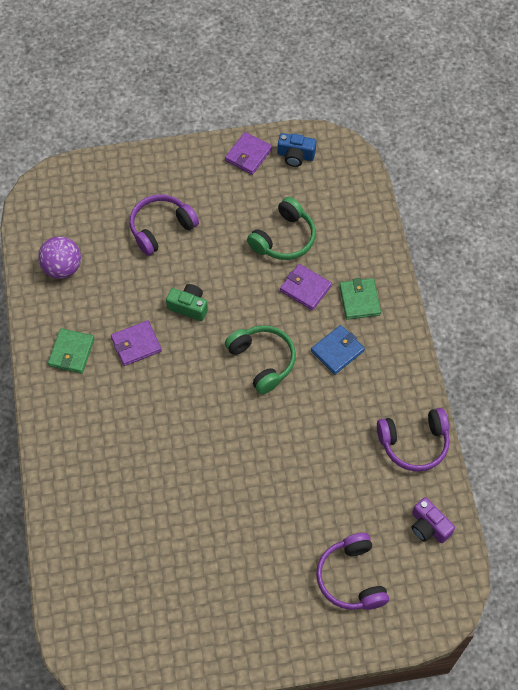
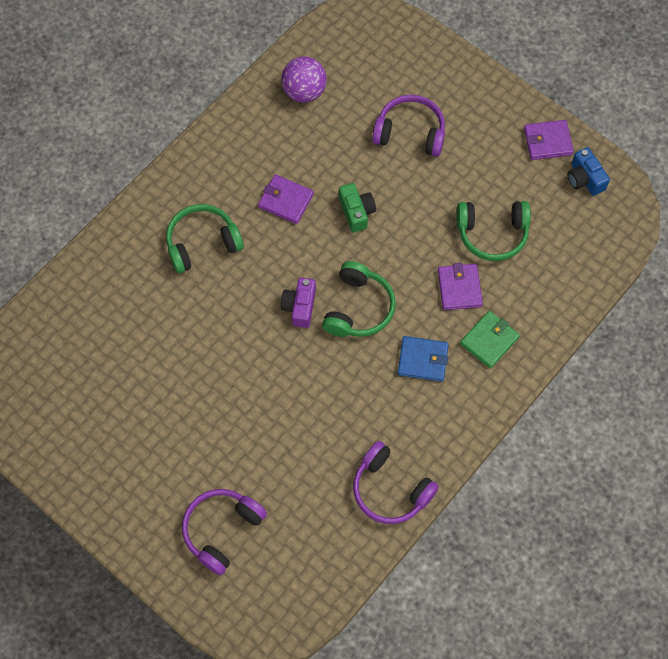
camera: 50 degrees right, 5 degrees up
(71, 352) = (236, 159): green wallet -> none
(116, 424) = (202, 243): none -> green headphones
(429, 526) = (322, 560): purple camera -> purple camera (300, 307)

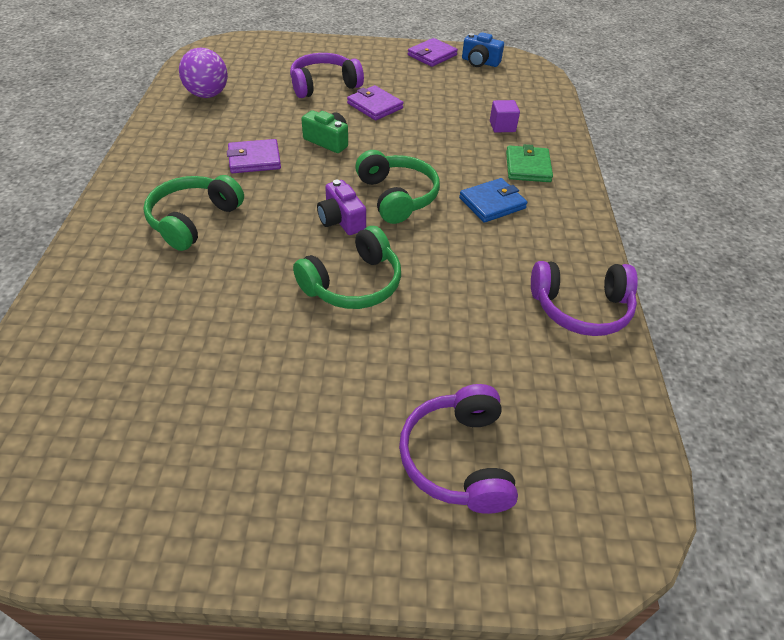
camera: 40 degrees left, 20 degrees down
(459, 288) = (466, 148): purple wallet -> purple wallet (375, 106)
(492, 233) = (452, 110): green headphones -> green headphones (353, 283)
(516, 280) = (502, 126): none -> purple cube

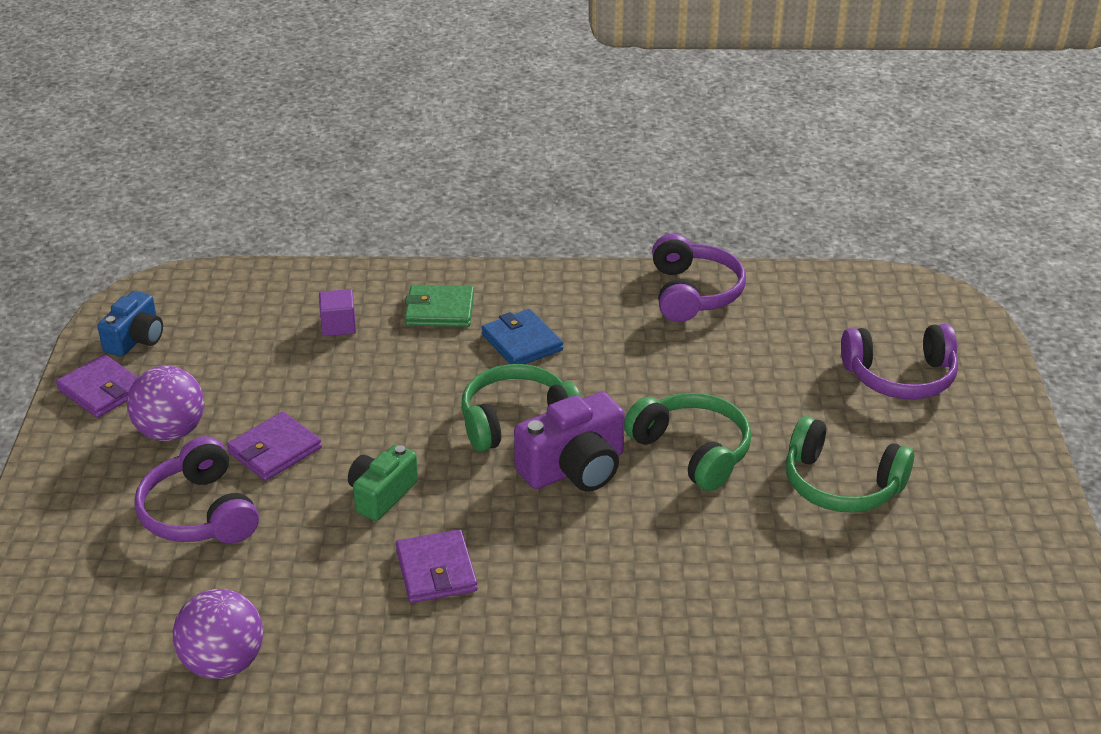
camera: 90 degrees left, 10 degrees down
(194, 220) = (595, 612): green headphones -> green headphones (841, 484)
(341, 220) = (574, 468): purple camera -> purple camera, size x1.51
(394, 75) = (171, 432): none -> purple ball

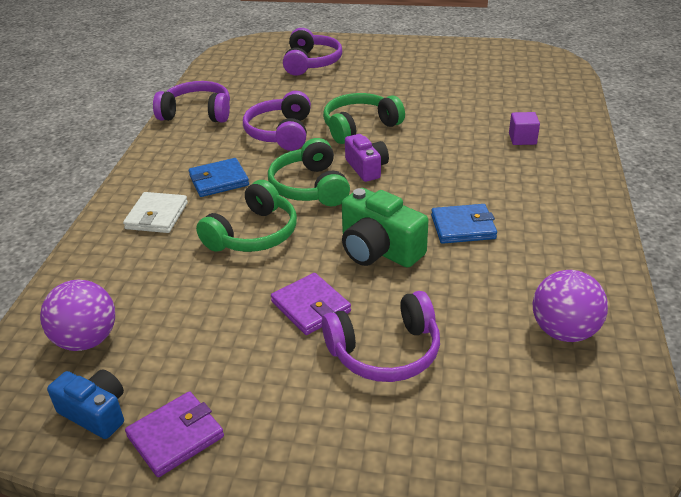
camera: 80 degrees left, 0 degrees up
(171, 432) = (265, 376): purple ball -> purple ball (87, 340)
(338, 326) = (149, 270): purple cube -> purple cube (522, 139)
(381, 495) = (379, 250): green camera -> green camera, size x1.51
(436, 570) = (463, 227): purple wallet -> blue wallet
(440, 310) = (157, 216): green wallet -> white wallet
(574, 468) = (366, 168): purple camera -> purple camera, size x0.66
(656, 377) = (281, 133): none -> purple headphones
(841, 484) = (398, 87): green headphones -> green headphones (253, 234)

